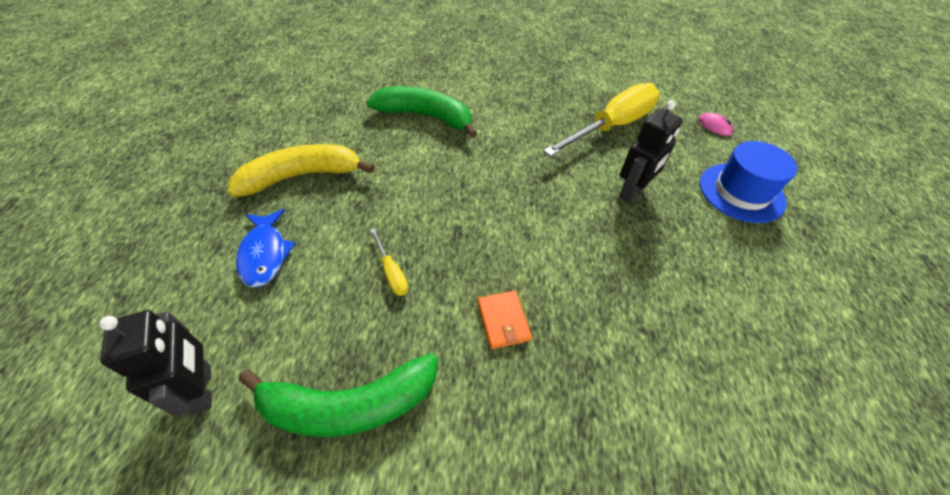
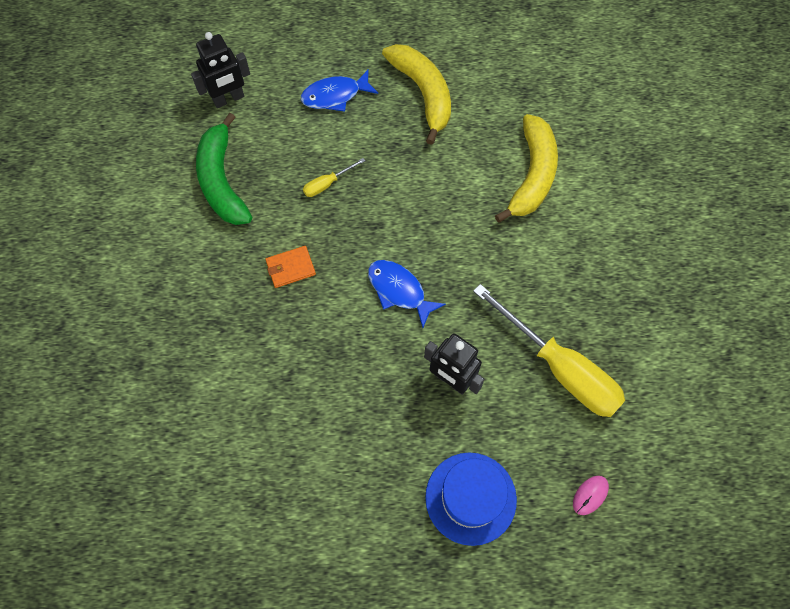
camera: 85 degrees right, 15 degrees up
(426, 117) = (532, 175): green banana -> yellow banana
(538, 220) = (399, 290): none -> blue fish

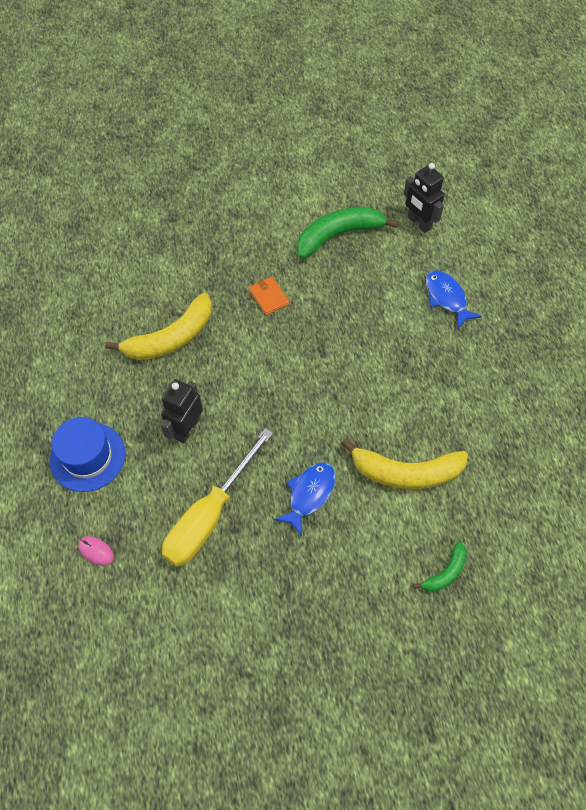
camera: 80 degrees right, 5 degrees down
(327, 184) = (354, 308): yellow screwdriver -> none
(399, 290) = (262, 378): blue fish -> blue fish (309, 494)
(423, 94) = (471, 367): yellow banana -> yellow banana (170, 338)
(637, 165) = (445, 573): none -> green banana

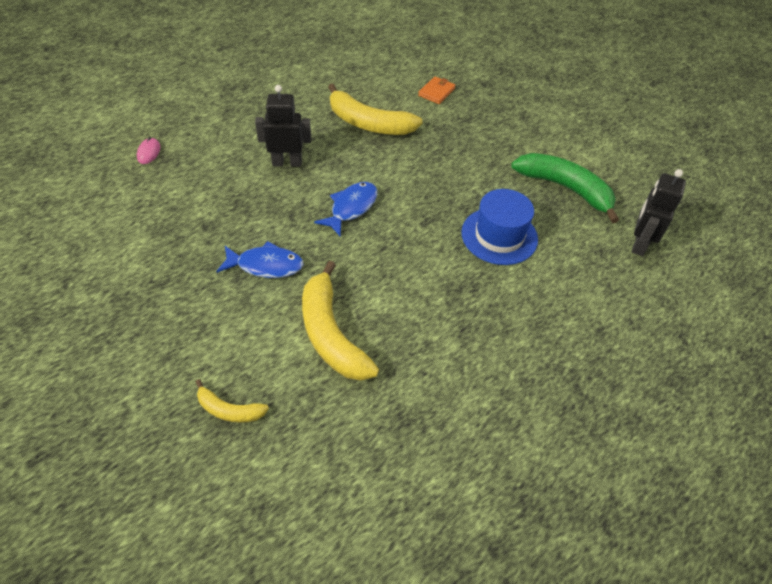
camera: 60 degrees right, 10 degrees down
(87, 457) = (230, 118): blue hat -> blue hat (499, 236)
(209, 516) = (210, 205): yellow screwdriver -> none
(269, 297) = (456, 166): orange wallet -> orange wallet (436, 92)
(445, 573) = (229, 409): green banana -> yellow banana
(446, 298) = (567, 298): blue fish -> blue fish (351, 208)

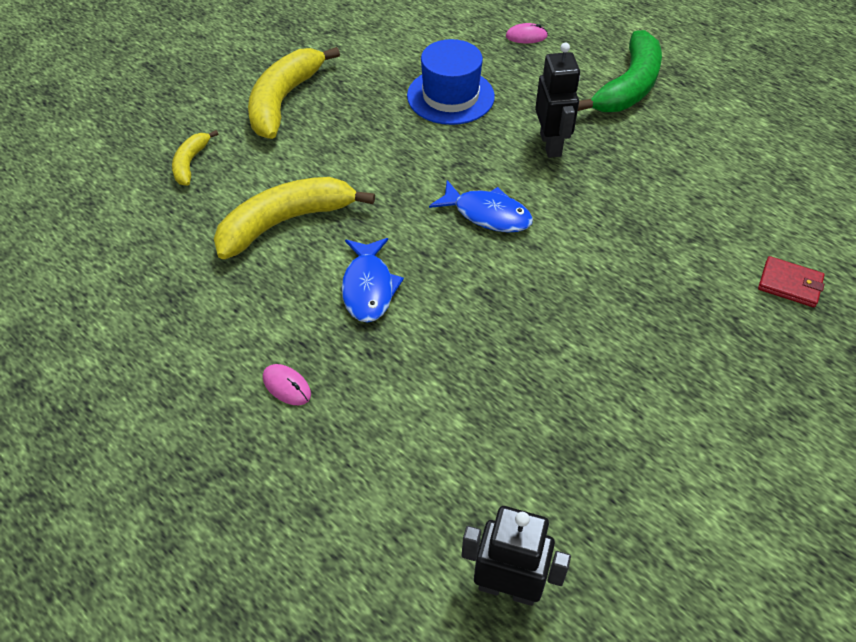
camera: 85 degrees right, 0 degrees up
(266, 265) = (375, 156): blue fish -> blue fish (368, 288)
(368, 123) = (668, 211): yellow banana -> yellow banana (284, 100)
(436, 92) = (790, 284): orange wallet -> red wallet
(499, 236) = (476, 380): blue hat -> blue hat (450, 96)
(502, 341) = (287, 386): none -> pink mouse
(565, 189) = (612, 475): green banana -> green banana (628, 87)

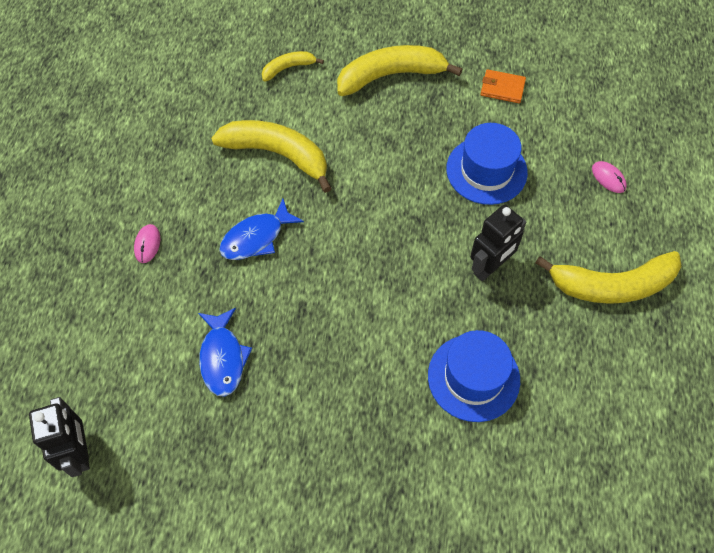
camera: 55 degrees right, 10 degrees up
(376, 44) = (502, 88): none -> orange wallet
(487, 214) = (379, 267): blue fish -> blue fish (222, 358)
(628, 87) = (611, 285): green banana -> yellow banana
(653, 211) = (473, 377): none -> blue hat
(790, 284) = (469, 517): red wallet -> none

